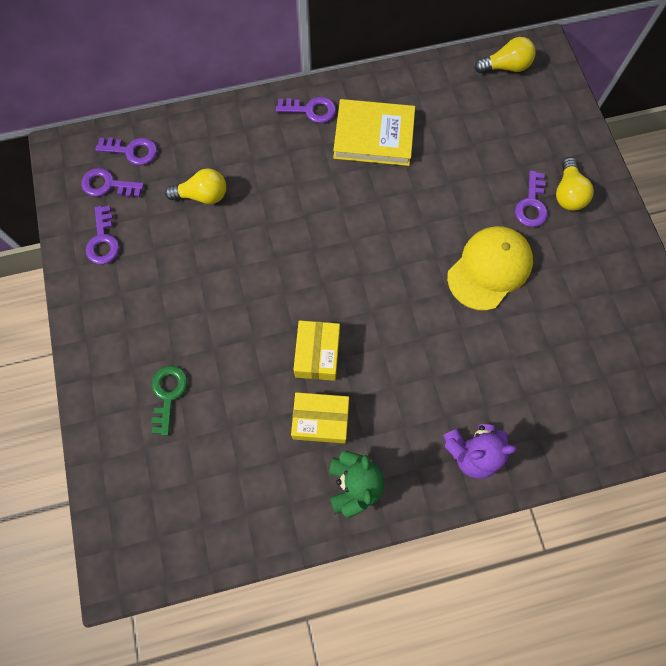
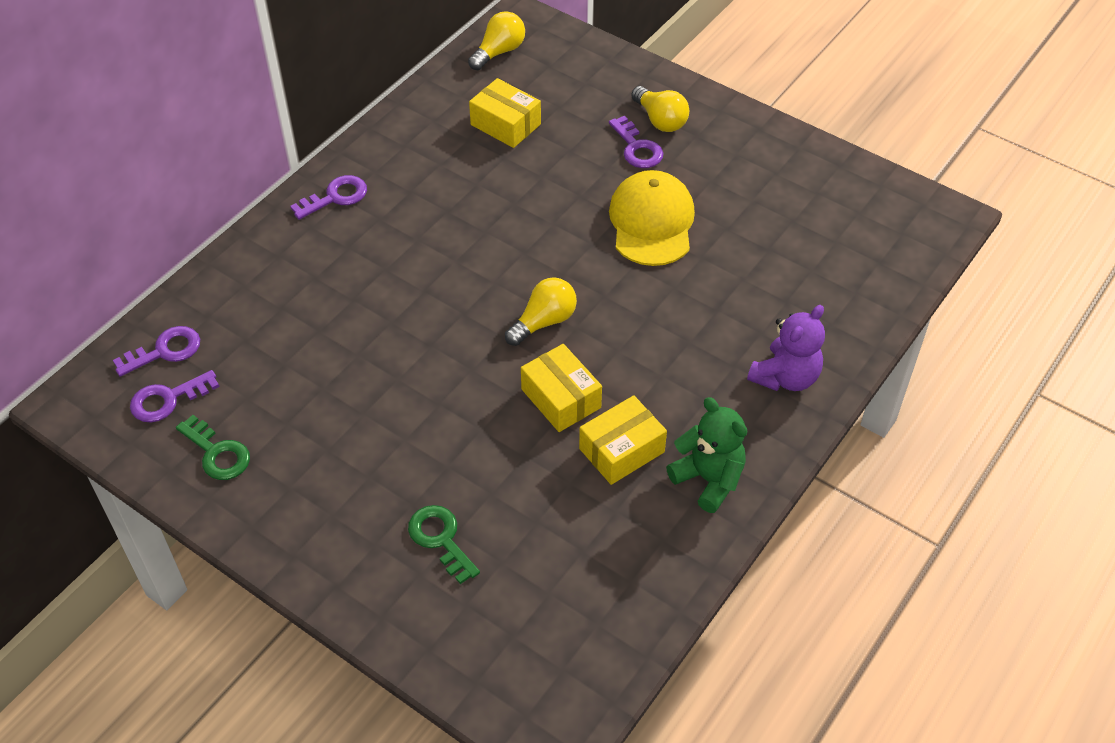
camera: 40 degrees left, 20 degrees down
(103, 240) = (217, 453): purple key -> green key
(202, 195) = (292, 341): yellow light bulb -> yellow light bulb (544, 322)
(374, 136) = (426, 181): yellow book -> none
(460, 127) = (505, 124): none -> yellow box

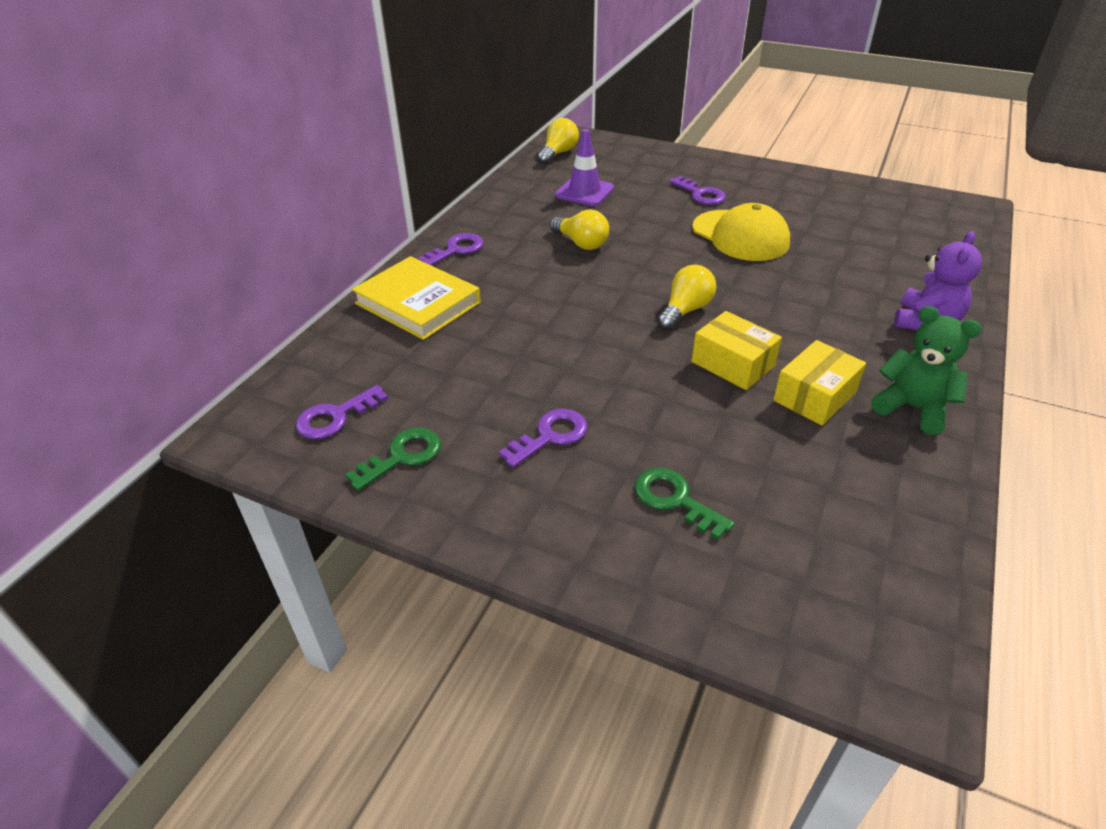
camera: 10 degrees left, 10 degrees down
(165, 351) = (323, 377): purple key -> purple key (550, 436)
(217, 453) = (402, 456): green key -> green key turned 75 degrees counterclockwise
(276, 268) = (418, 303): none -> yellow book
(505, 124) = (584, 192): yellow box -> purple traffic cone
(651, 222) = (740, 236): yellow cap -> yellow cap turned 150 degrees clockwise
(660, 120) = (709, 177): yellow light bulb -> yellow light bulb (581, 243)

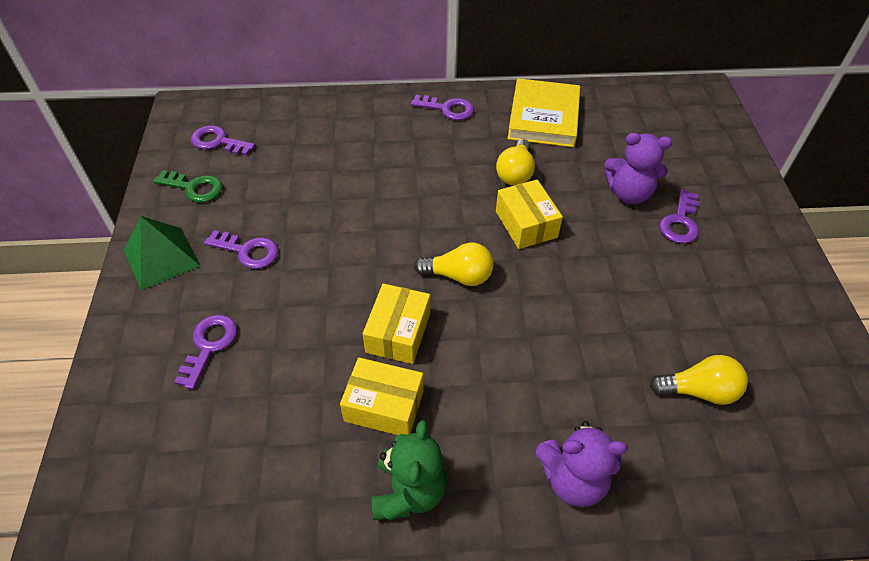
camera: 60 degrees right, 10 degrees up
(418, 303) = (363, 121): yellow book -> yellow book (543, 117)
(505, 512) = (161, 258): none -> green pyramid
(558, 153) = (662, 100): yellow light bulb -> yellow light bulb (698, 391)
(584, 192) = (606, 142): purple traffic cone -> none
(649, 258) = (526, 224): none -> yellow box
(652, 203) = (629, 193): none -> purple teddy bear
(674, 500) = (209, 345): green key -> purple key
(740, 236) = (623, 277): yellow cap -> none

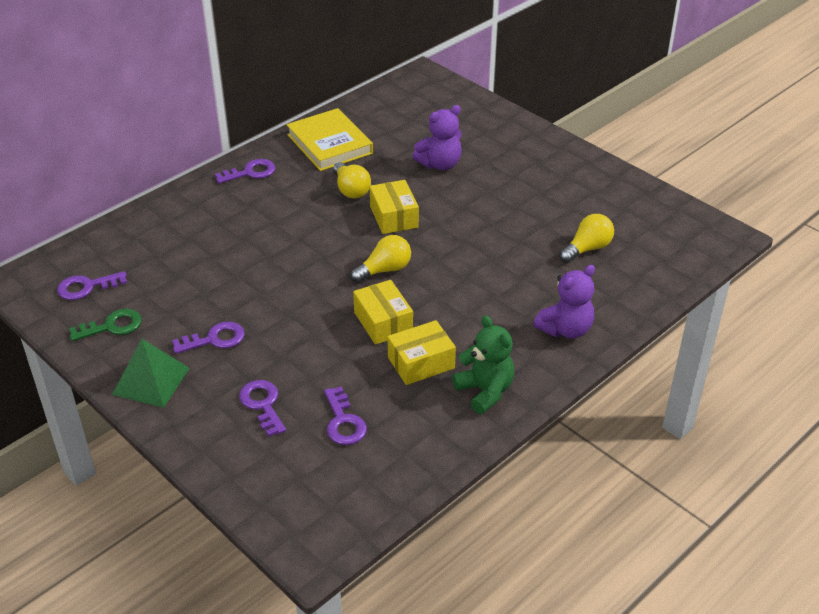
camera: 40 degrees left, 10 degrees down
(526, 224) = (394, 217): yellow box -> yellow box turned 45 degrees clockwise
(680, 222) = (489, 165): purple key -> purple key (343, 422)

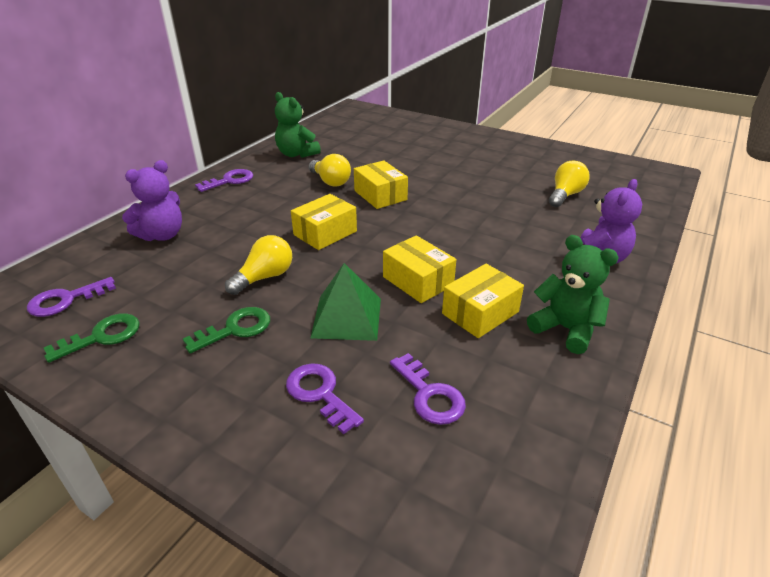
camera: 15 degrees left, 5 degrees down
(151, 381) = (164, 392): green pyramid -> green pyramid (347, 317)
(215, 339) = (235, 329): purple key -> green key
(321, 255) = (325, 233): none -> yellow box
(330, 144) = (296, 154): yellow book -> green teddy bear
(384, 270) = (394, 236): yellow light bulb -> yellow light bulb (265, 277)
(440, 164) = (400, 156): purple teddy bear -> purple teddy bear (162, 235)

